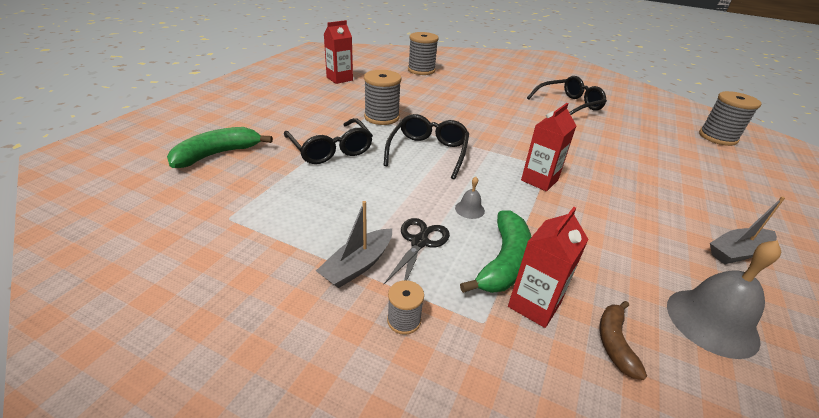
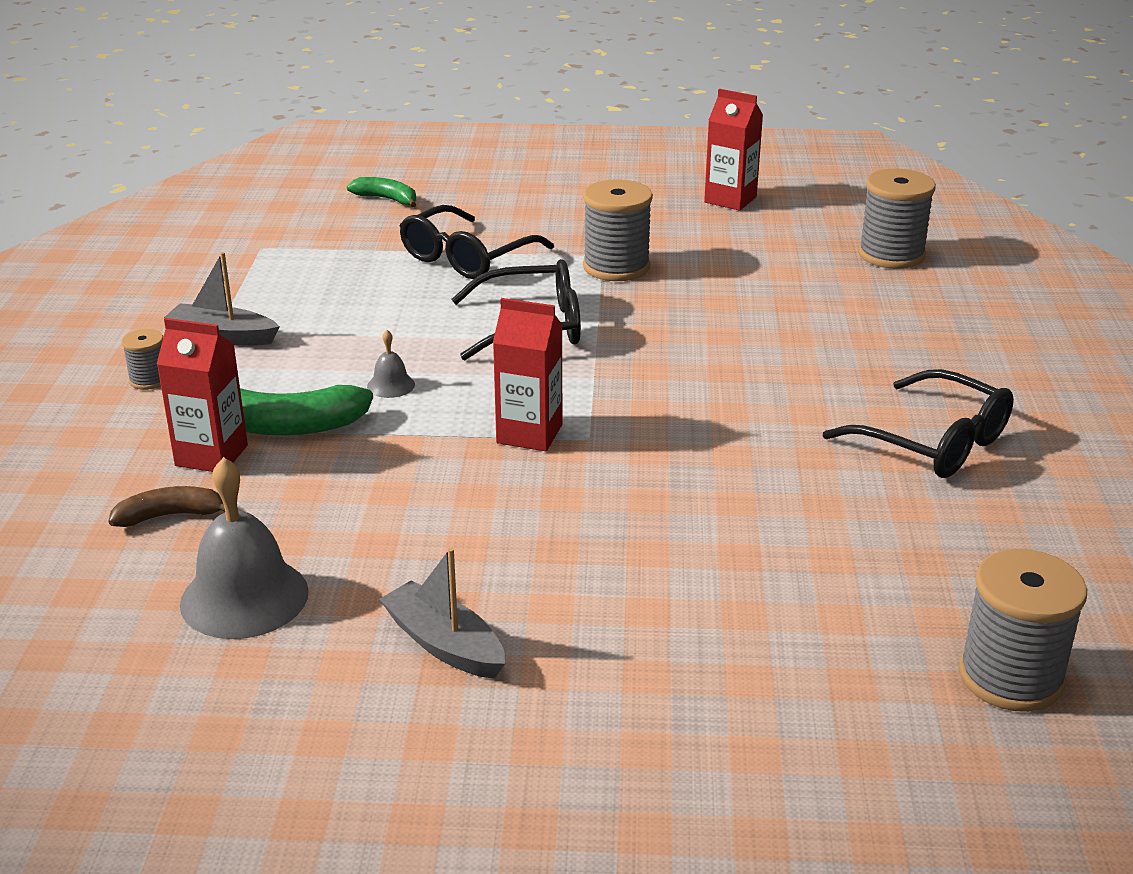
camera: 70 degrees right, 5 degrees down
(217, 154) = (387, 199): green banana -> green banana, size x0.60
(419, 242) = (288, 363): black scissors -> none

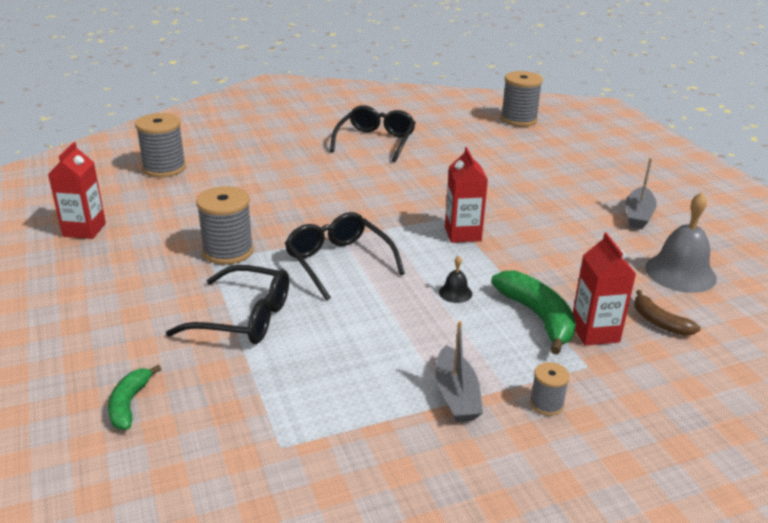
camera: 115 degrees left, 0 degrees up
(391, 385) = (455, 293): grey bell -> black bell

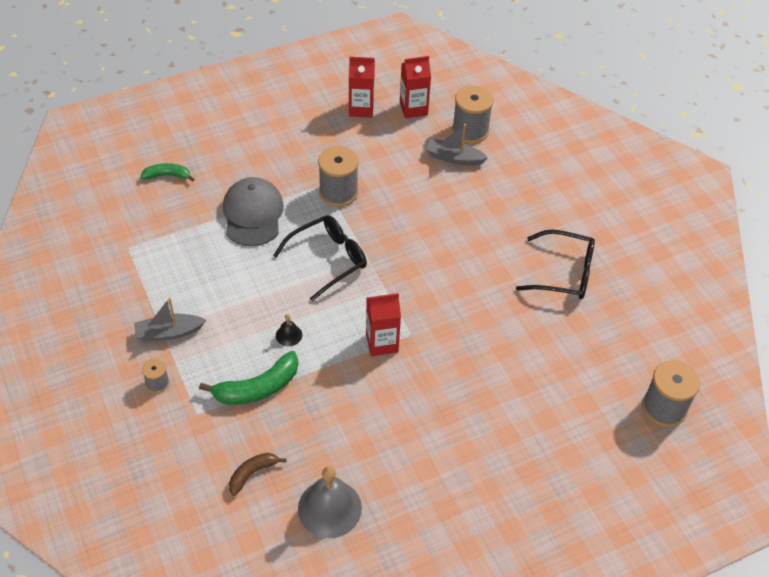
camera: 85 degrees right, 20 degrees up
(244, 318) = (253, 214): black glasses -> grey cap
(595, 332) = (238, 424): red carton -> red carton (413, 109)
(638, 215) = (437, 494): grey boat -> grey boat (454, 158)

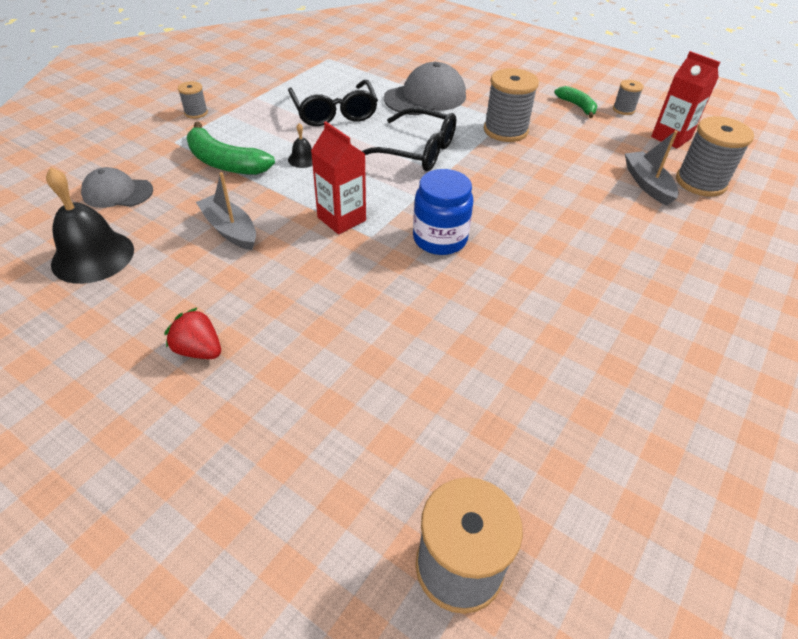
camera: 60 degrees right, 5 degrees down
(167, 175) = (420, 50): green banana -> green banana (577, 106)
(169, 332) = (255, 101): grey boat -> grey boat (230, 230)
(252, 474) = (117, 192): brown banana -> grey cap
(329, 508) = (93, 256): grey bell -> black bell
(361, 109) = (623, 109): red carton -> grey spool
(438, 299) = (440, 239): none -> blue jar
(466, 469) = (199, 350): none -> red strawberry
(564, 273) = (594, 336): black glasses -> black glasses (334, 113)

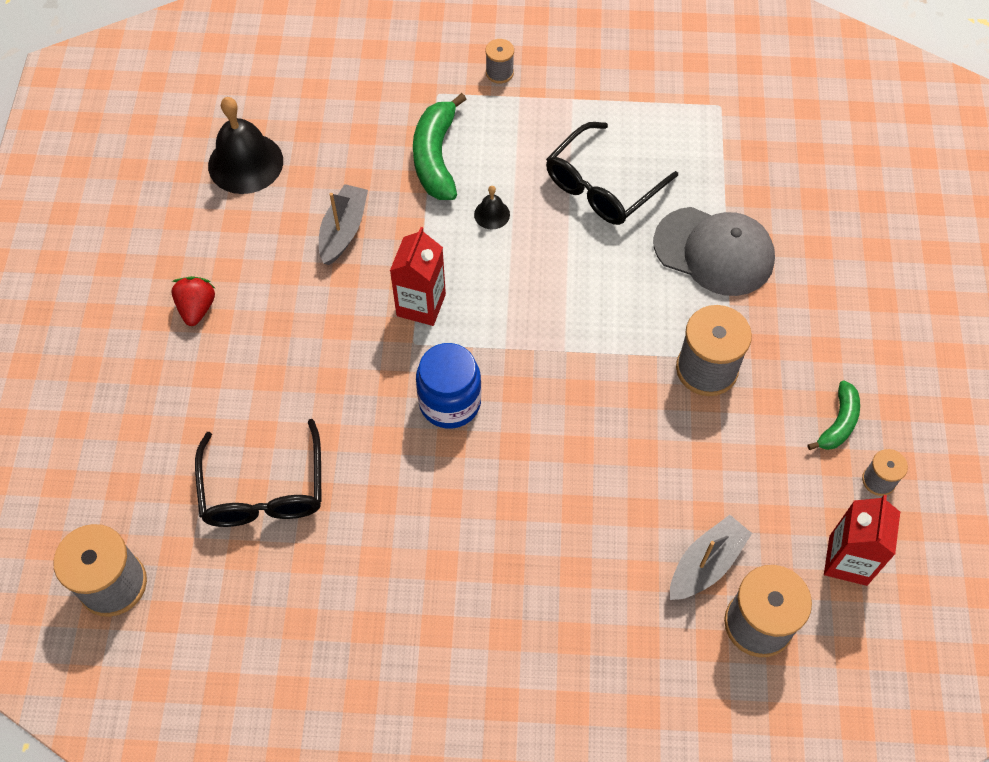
camera: 60 degrees right, 15 degrees up
(117, 192) = (332, 114): grey cap -> none
(417, 151) = (588, 304): black glasses -> black glasses (264, 490)

